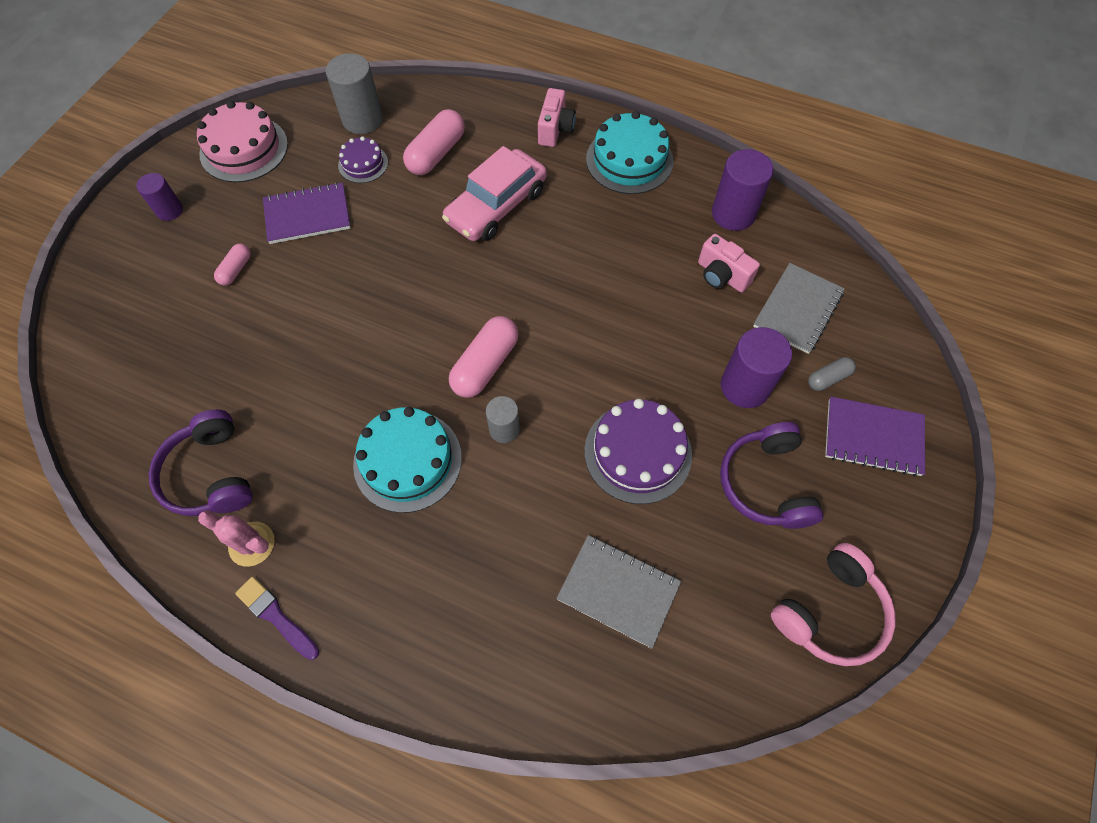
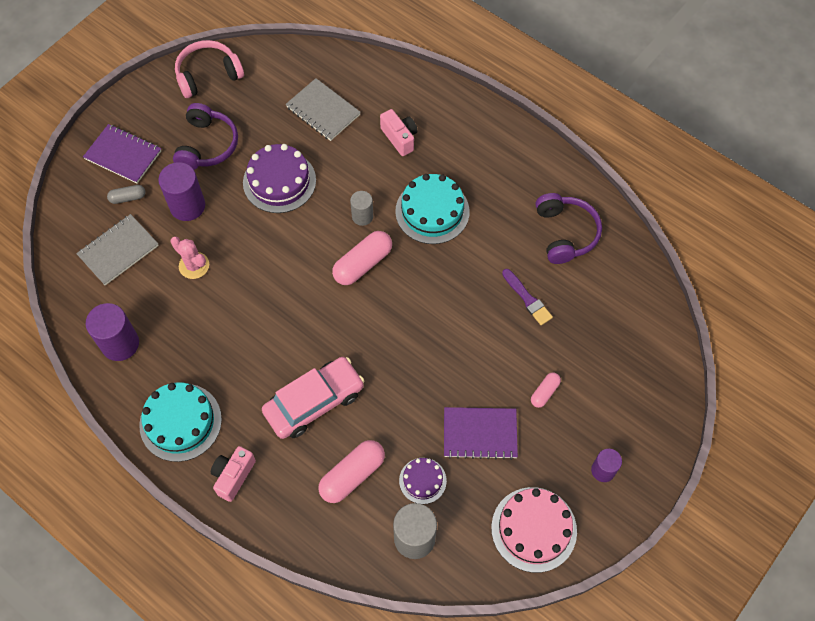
camera: 165 degrees left, 0 degrees up
(252, 544) = (539, 185): pink cactus -> pink cactus (194, 265)
(276, 616) = (526, 143): purple brush -> purple brush (527, 299)
(721, 275) = (159, 291): pink camera -> pink camera (400, 138)

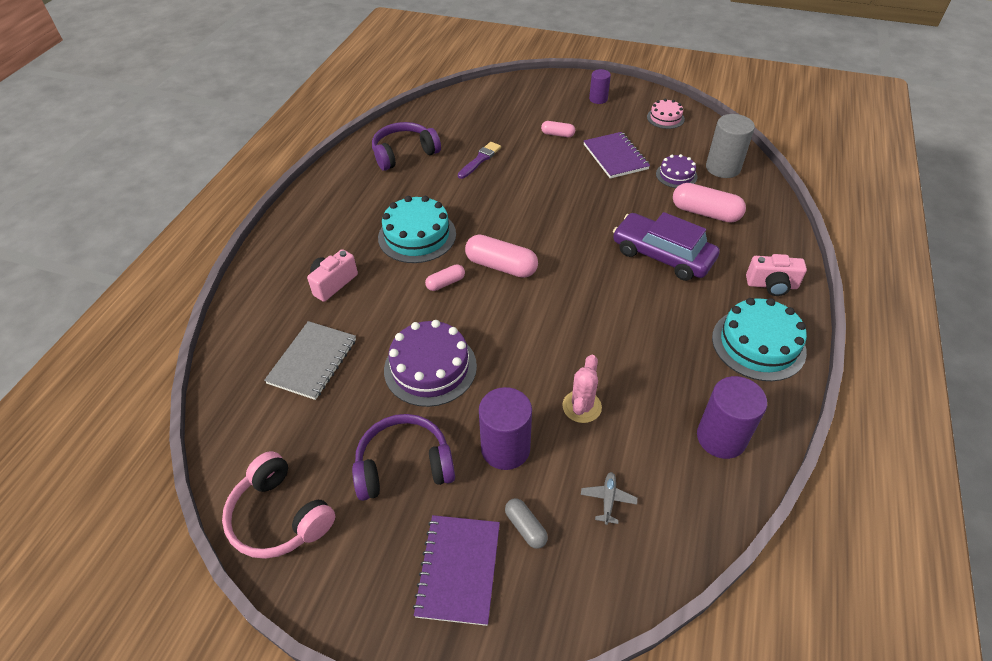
camera: 110 degrees left, 15 degrees down
(118, 251) = (608, 499): grey notebook -> grey plane
(314, 402) = (662, 255): pink car -> purple car
(362, 216) = (445, 283): grey cylinder -> pink capsule
(534, 529) = (665, 118): pink cake -> pink cake, size x0.57

